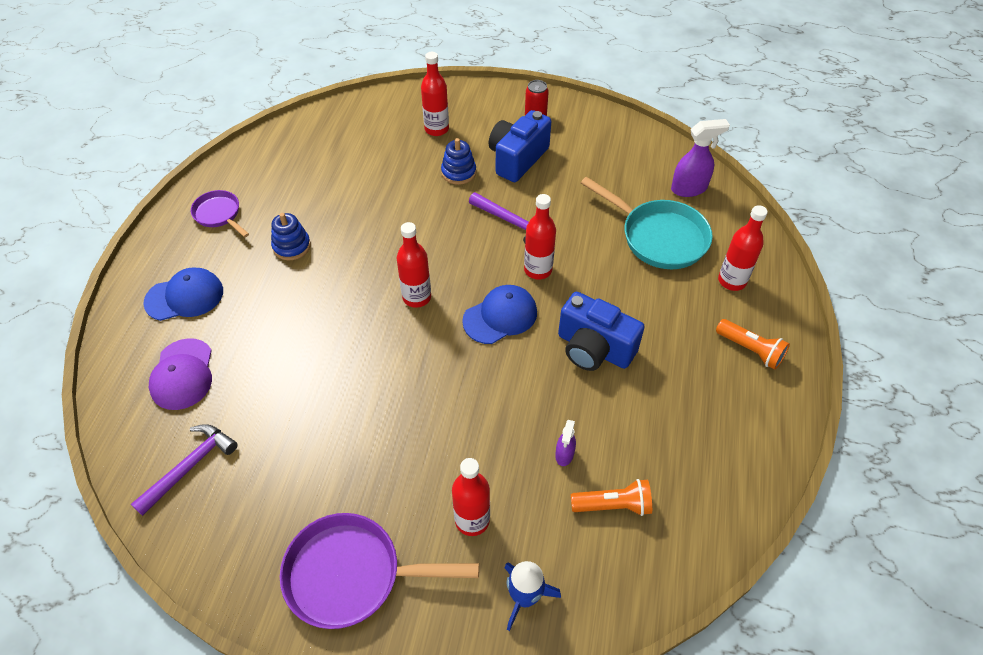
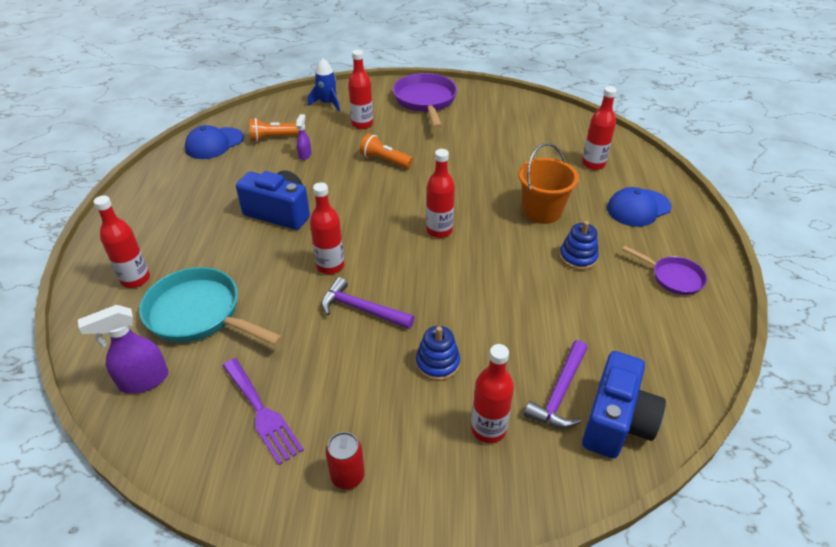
camera: 170 degrees right, 10 degrees down
(182, 374) = (593, 164): purple cap -> red bottle
(189, 466) = (548, 126): purple hammer -> purple hammer (560, 393)
(293, 307) = (542, 211): none -> orange bucket
(351, 575) = (425, 101): purple pan -> purple pan turned 90 degrees counterclockwise
(500, 316) = (361, 225): blue cap -> blue cap (214, 143)
(517, 159) = (366, 394): blue camera -> blue camera (616, 422)
(594, 157) = (262, 412): none -> purple fork
(750, 350) = (143, 226): orange flashlight -> orange flashlight (385, 160)

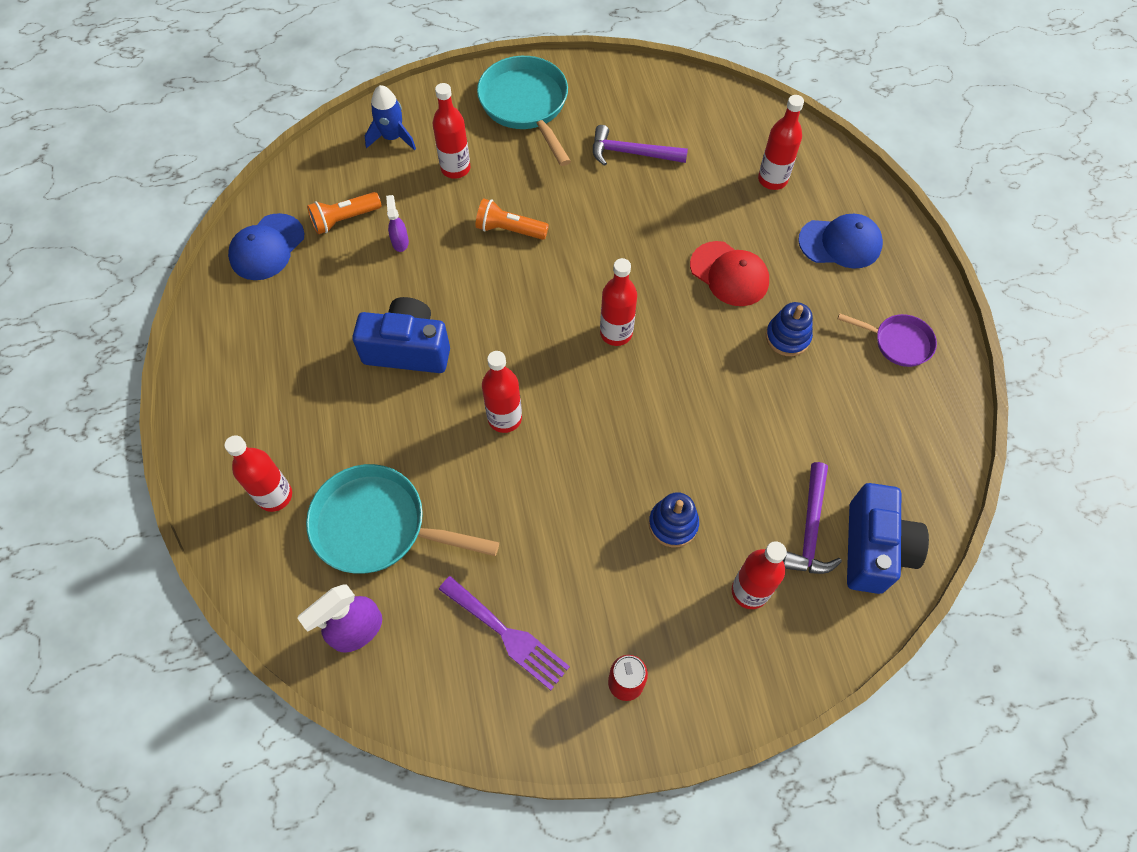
camera: 15 degrees left, 20 degrees up
(361, 309) = (565, 473): purple hammer -> purple hammer (632, 153)
(425, 101) = (526, 105): purple pan -> turquoise pan
(542, 211) = (729, 274): orange bucket -> red cap
(638, 208) = (840, 243): blue cap -> blue cap turned 135 degrees counterclockwise

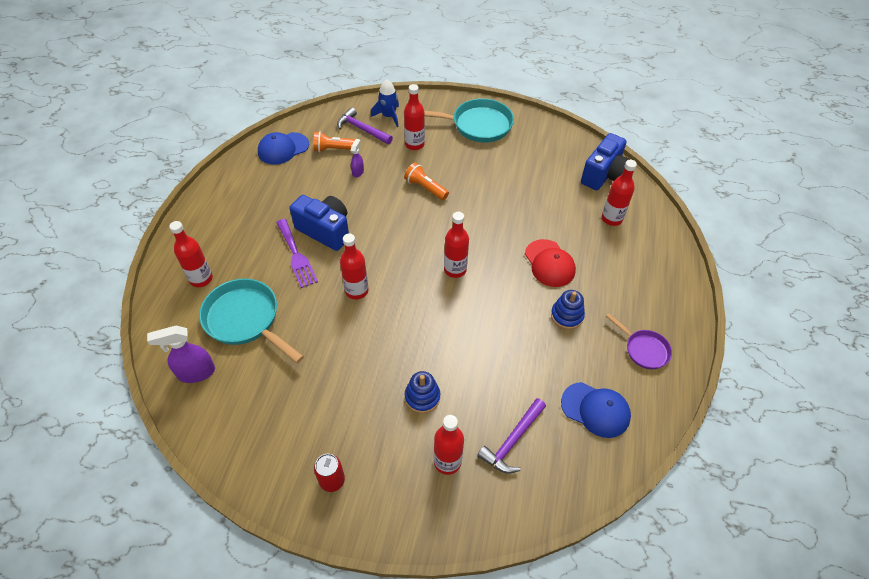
camera: 25 degrees right, 10 degrees down
(507, 635) = (279, 416): purple fork -> purple fork (296, 255)
(526, 105) = (477, 125): turquoise pan -> turquoise pan turned 90 degrees clockwise
(632, 153) = (527, 172): purple hammer -> purple hammer (362, 129)
(840, 243) = (637, 273): blue cap -> blue cap (595, 410)
(874, 549) = (550, 474): blue camera -> blue camera (604, 175)

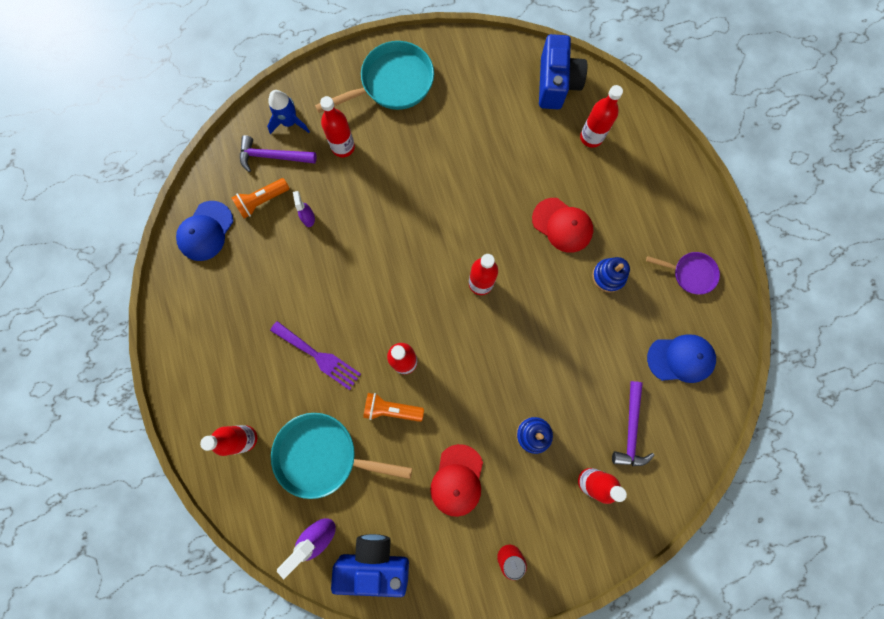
camera: 30 degrees left, 25 degrees up
(325, 230) = (326, 310): blue camera -> blue camera (374, 562)
(333, 395) = (457, 480): none -> red cap
(425, 188) = (391, 200): orange flashlight -> orange flashlight (391, 409)

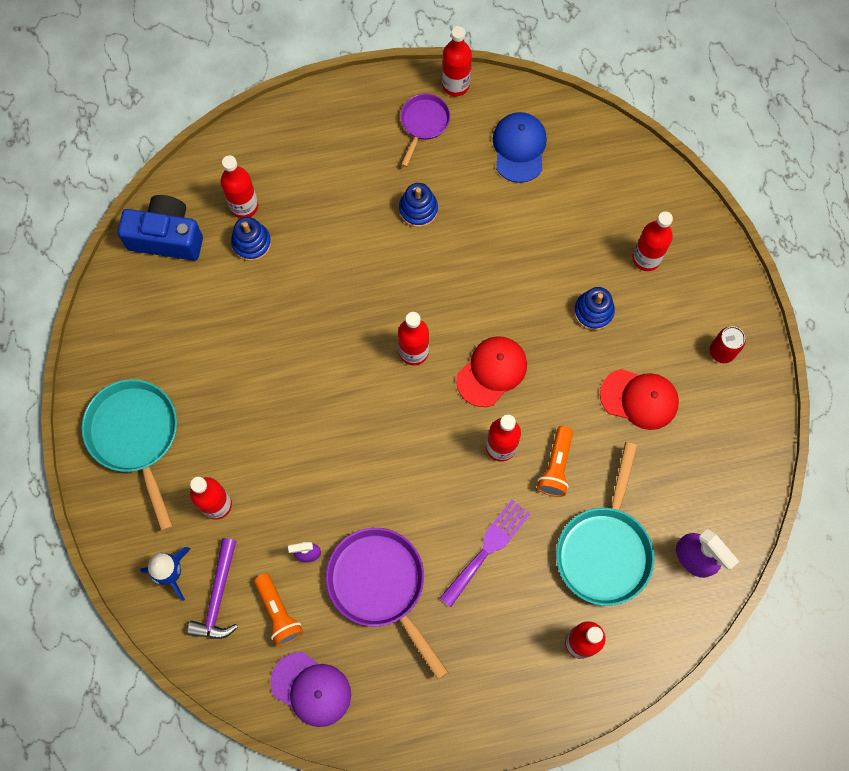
camera: 85 degrees left, 5 degrees down
(205, 231) = (311, 689): blue cap -> purple cap
(286, 274) = (380, 585): none -> purple pan
(374, 562) = (724, 497): blue camera -> none
(560, 147) = (251, 243): none -> blue stacking toy
(562, 225) = (351, 252): red cap -> red cap (492, 371)
(631, 429) = (593, 209): purple hammer -> none
(732, 298) = (455, 85): none -> red bottle

